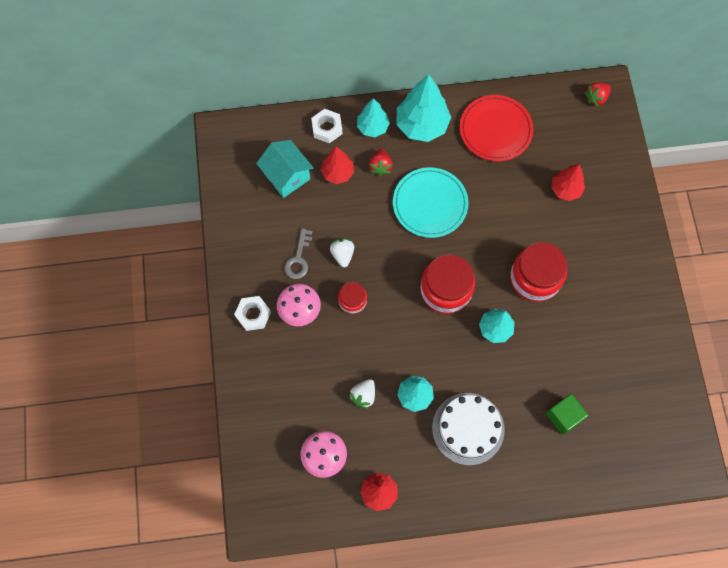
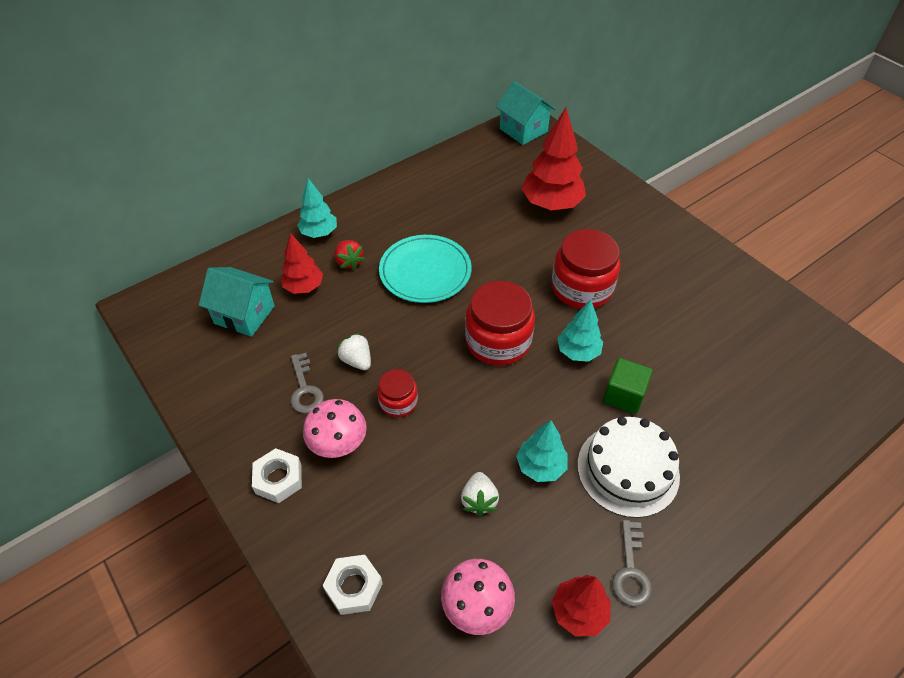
camera: 30 degrees left, 20 degrees down
(327, 128) = (268, 253): white nut -> white nut (353, 587)
(422, 125) = (371, 211): turquoise tree -> none
(425, 488) = (631, 570): none -> grey key
(495, 130) = (448, 187): red plate -> none
(564, 416) = (717, 400): green cube -> green cube (623, 395)
(565, 189) = (551, 204): red tree -> red tree, size x1.67
(596, 98) = (523, 130): red strawberry -> turquoise house

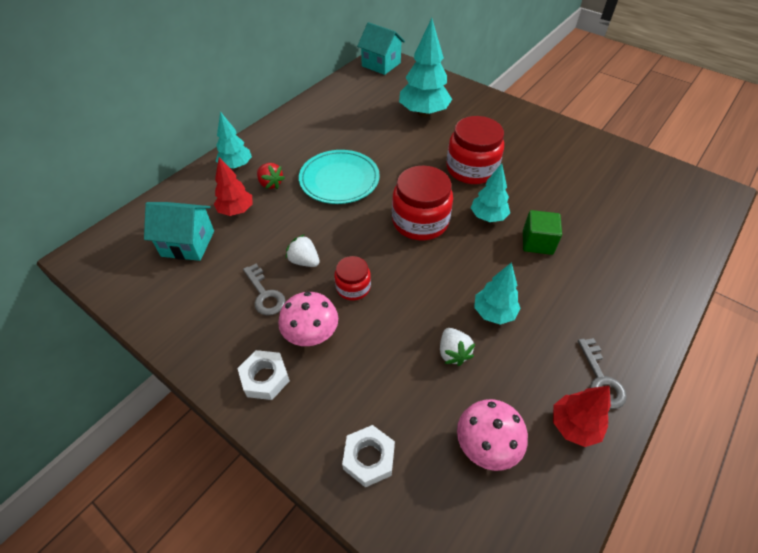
camera: 15 degrees left, 0 degrees up
(551, 204) = (423, 113): red tree -> turquoise tree
(628, 470) = (564, 299): white cake -> none

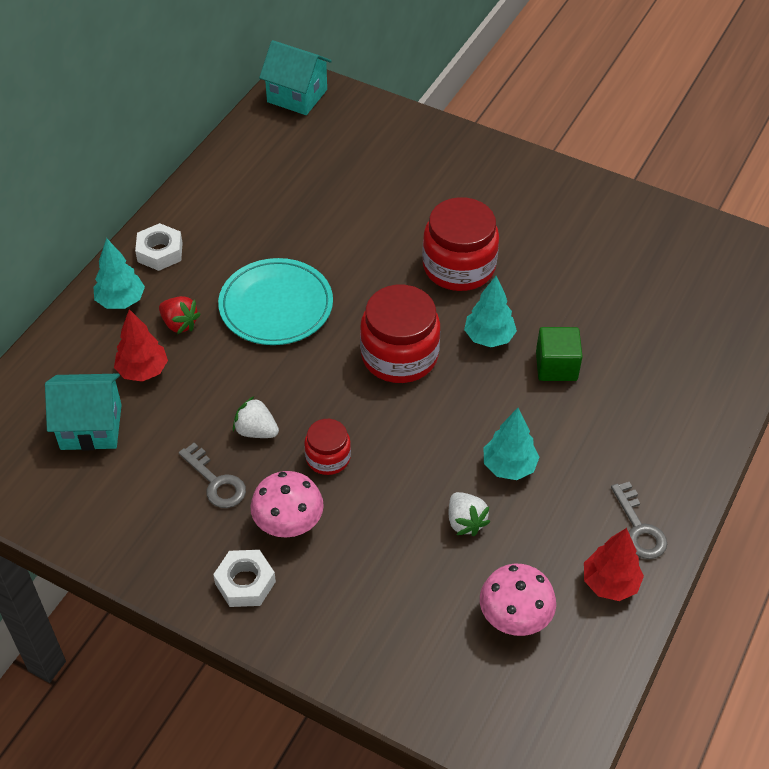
camera: 10 degrees left, 0 degrees up
(369, 458) = (386, 650): white nut -> white nut (160, 252)
(423, 113) = (377, 180): turquoise tree -> none

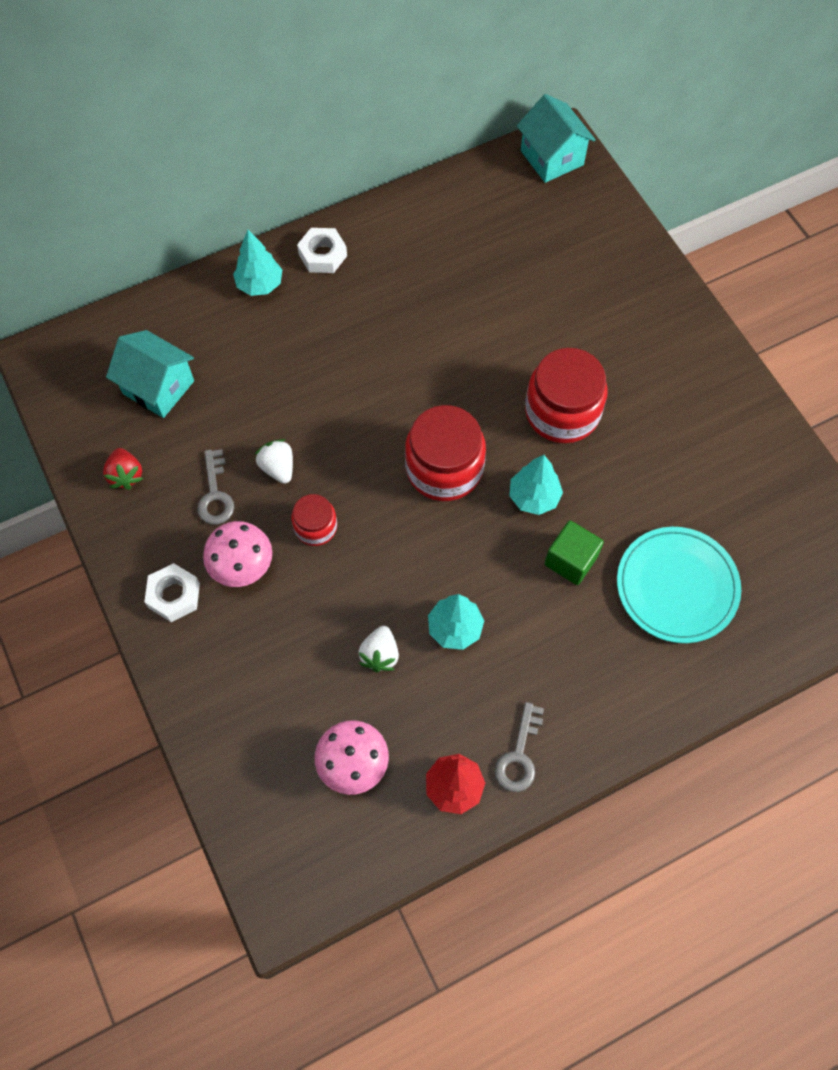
camera: 35 degrees right, 15 degrees up
(143, 371) = (231, 360): red tree -> none
(179, 324) = (290, 333): red strawberry -> red strawberry (126, 475)
(276, 305) = (378, 360): turquoise plate -> turquoise plate (677, 586)

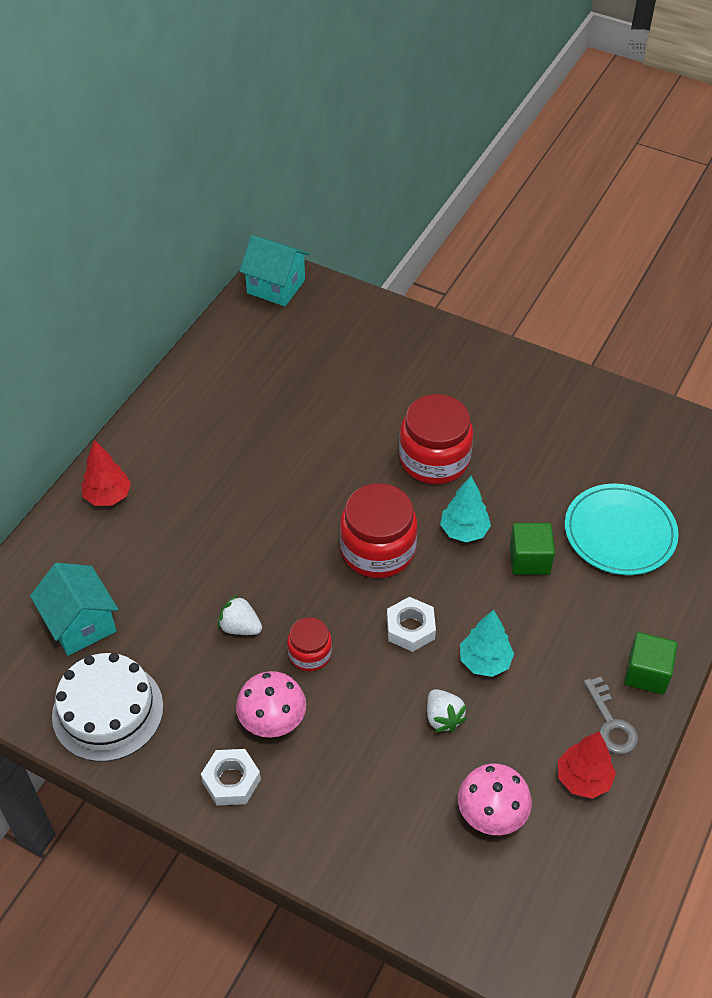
camera: 35 degrees left, 15 degrees down
(126, 475) = (108, 711): red strawberry -> white cake
(158, 387) = (81, 624): turquoise house -> turquoise house turned 60 degrees clockwise
(215, 494) = (202, 679): grey key -> none
(260, 285) = (108, 496): turquoise tree -> red tree
(322, 255) = (145, 446): white nut -> white nut (410, 628)
(589, 732) = (646, 673): none -> green cube

